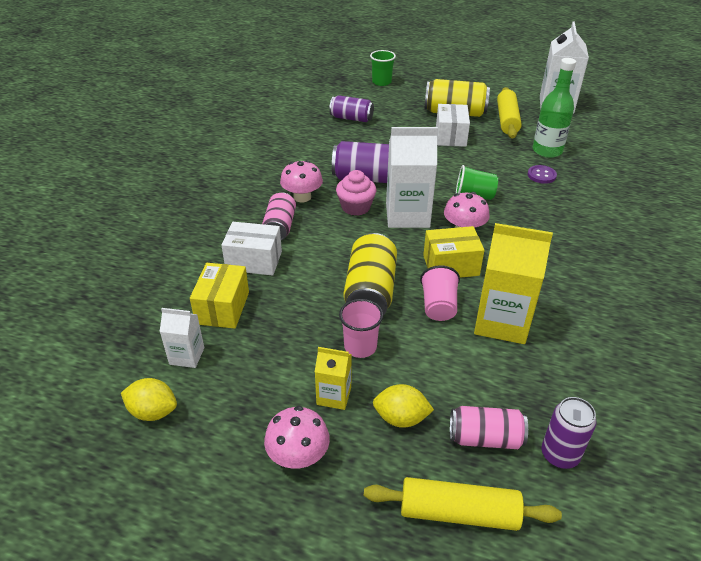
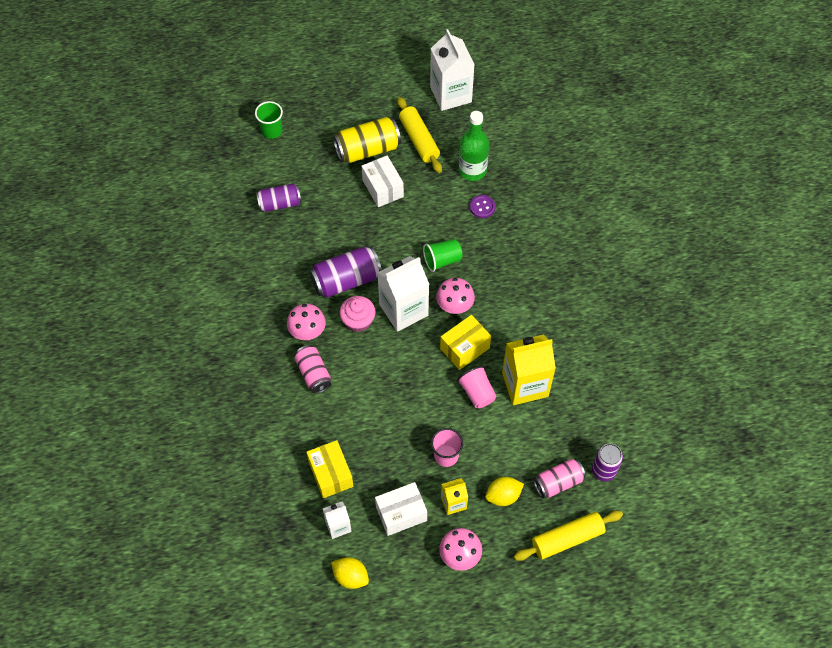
camera: 30 degrees left, 20 degrees up
(153, 412) = (350, 577): yellow lemon -> yellow lemon turned 45 degrees clockwise
(254, 261) = (320, 419): white box -> white box (401, 513)
(370, 292) = (423, 404): yellow can -> none

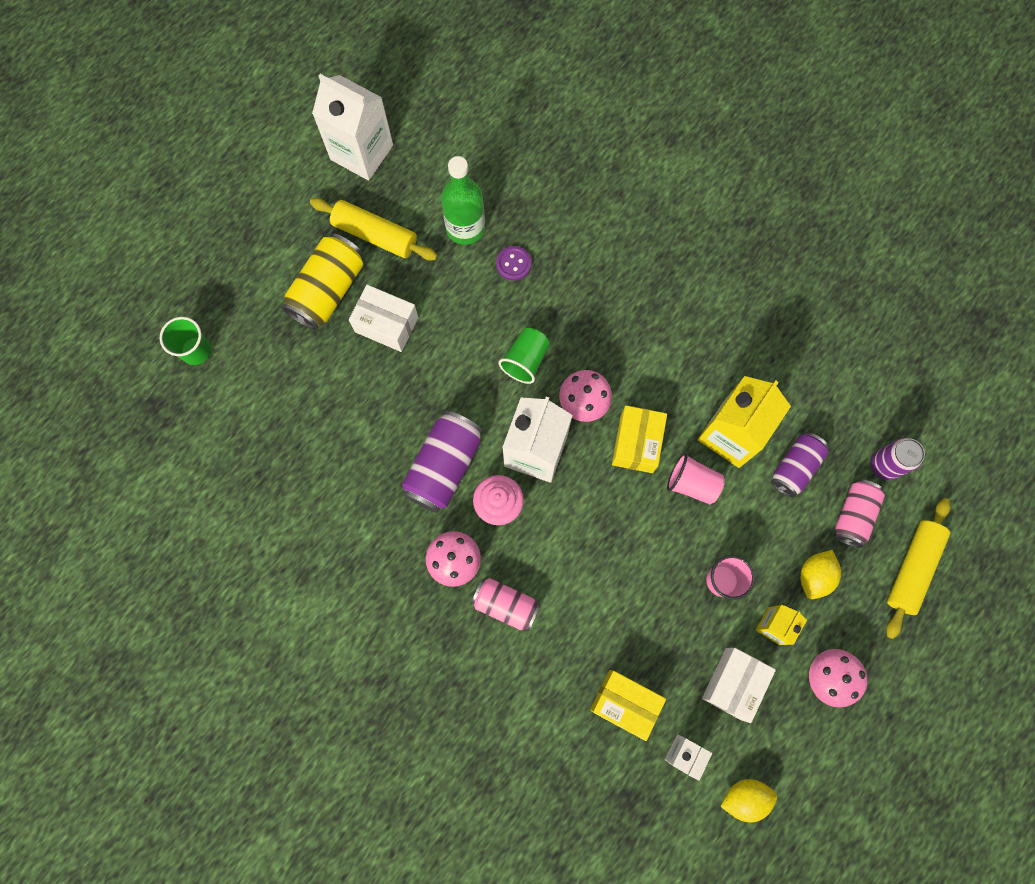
camera: 40 degrees left, 15 degrees up
(279, 203) = (286, 433): purple can -> purple can (795, 467)

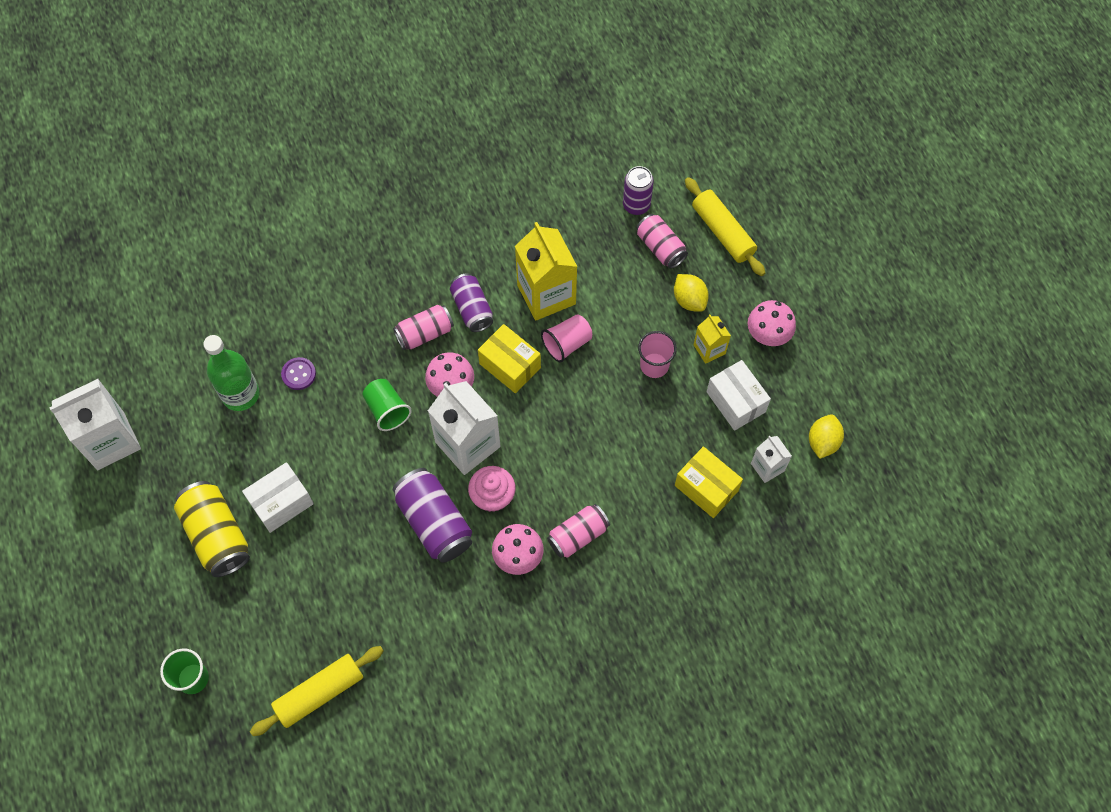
camera: 60 degrees left, 10 degrees down
(375, 235) = (194, 469): yellow rolling pin -> yellow rolling pin (319, 693)
(620, 347) = (424, 333): none -> pink can
(625, 703) = (706, 488): yellow box -> yellow box turned 75 degrees clockwise
(795, 467) = (600, 265): purple can -> purple can (472, 309)

